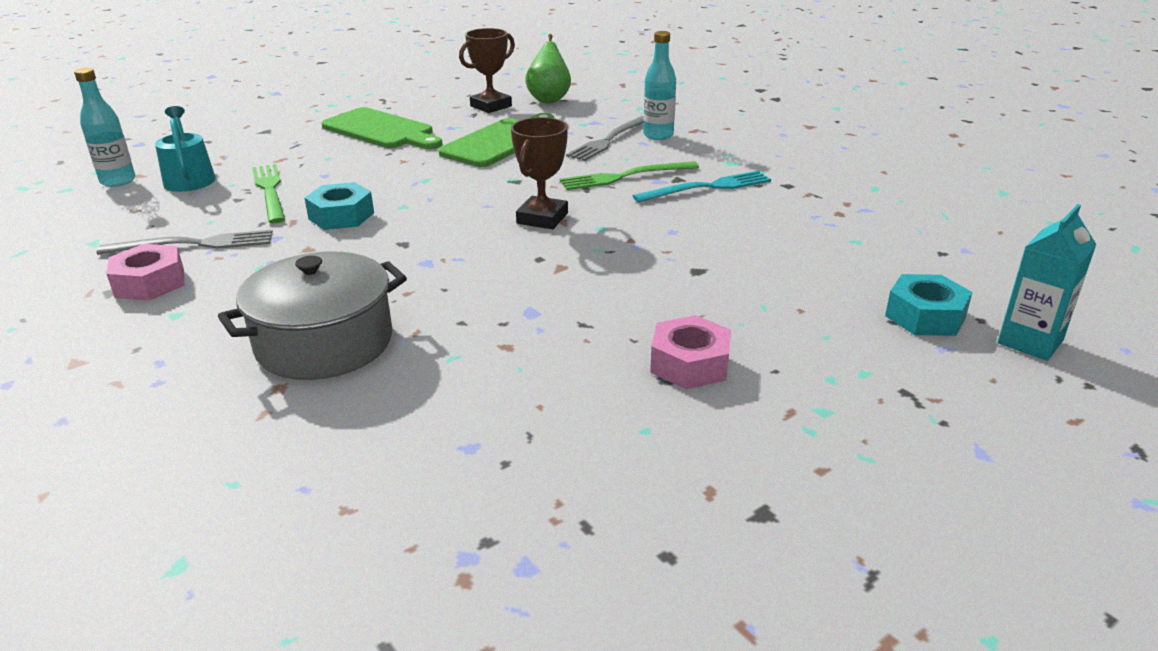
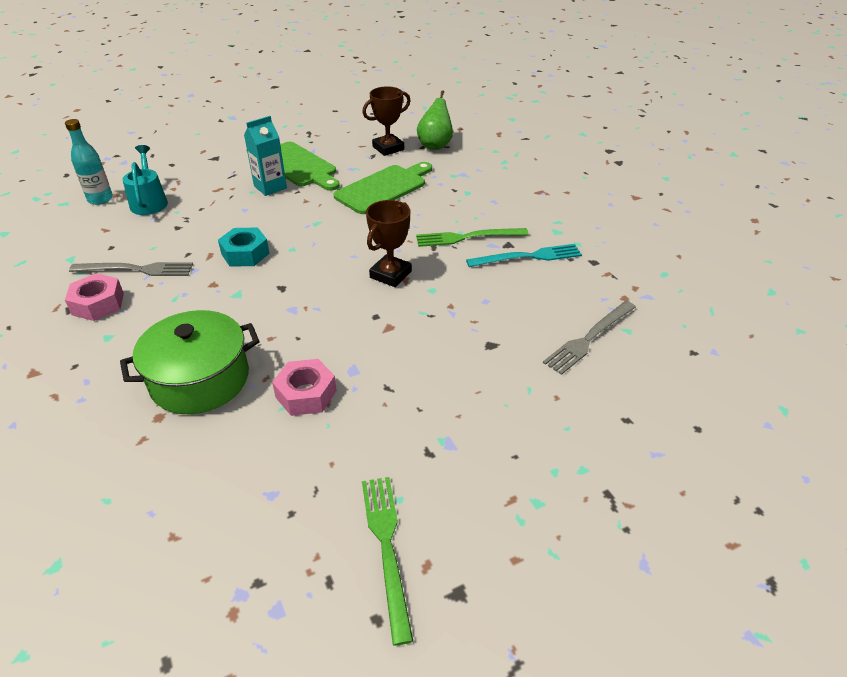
camera: 10 degrees right, 10 degrees up
(270, 191) = (202, 222): green fork -> green fork (387, 547)
(324, 343) = (200, 379): grey pot -> green pot
(609, 140) = (468, 195): grey fork -> grey fork (589, 338)
(658, 135) = (508, 194): turquoise bottle -> none
(689, 364) = (453, 440): pink nut -> pink nut (306, 394)
(925, 316) = (653, 418): turquoise nut -> none
(1030, 342) = (728, 458): turquoise carton -> turquoise carton (270, 187)

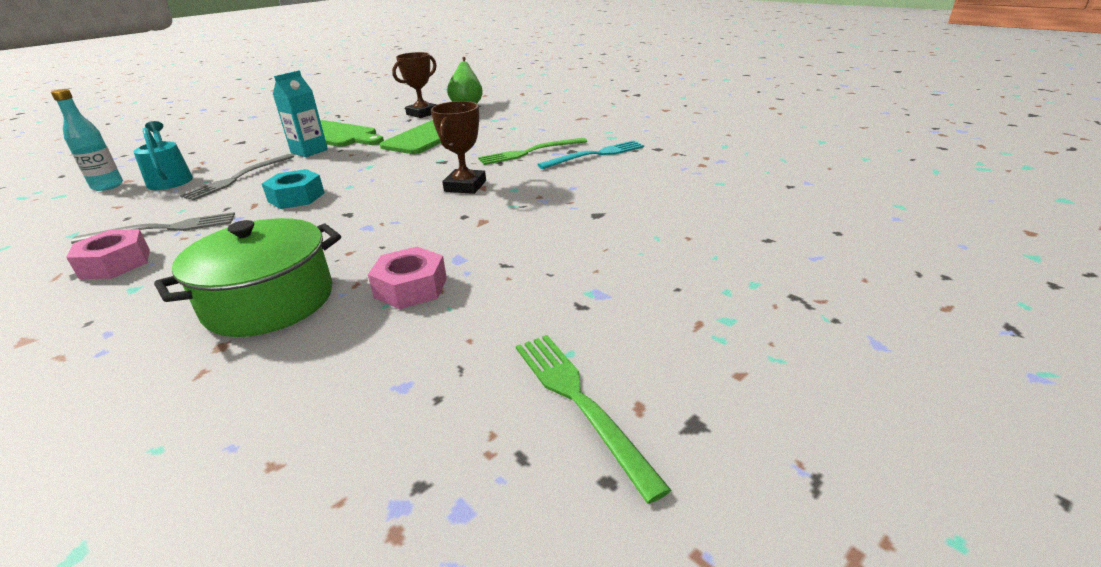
camera: 15 degrees left, 10 degrees down
(589, 338) = (689, 194): grey fork -> grey fork (238, 178)

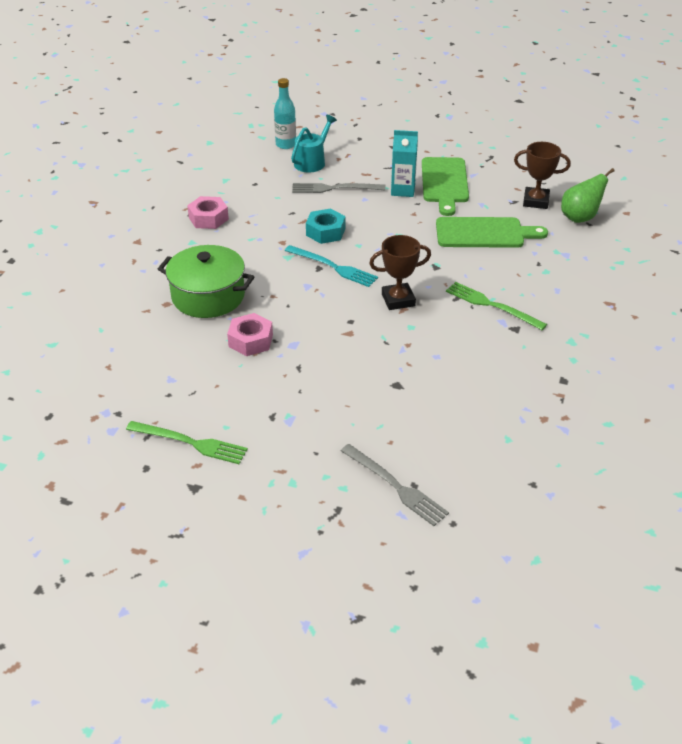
camera: 60 degrees right, 10 degrees up
(163, 229) = (252, 207): grey fork -> grey fork (395, 486)
(579, 401) = (190, 443): green fork -> green fork turned 75 degrees clockwise
(595, 155) = (516, 346): turquoise fork -> turquoise fork (333, 267)

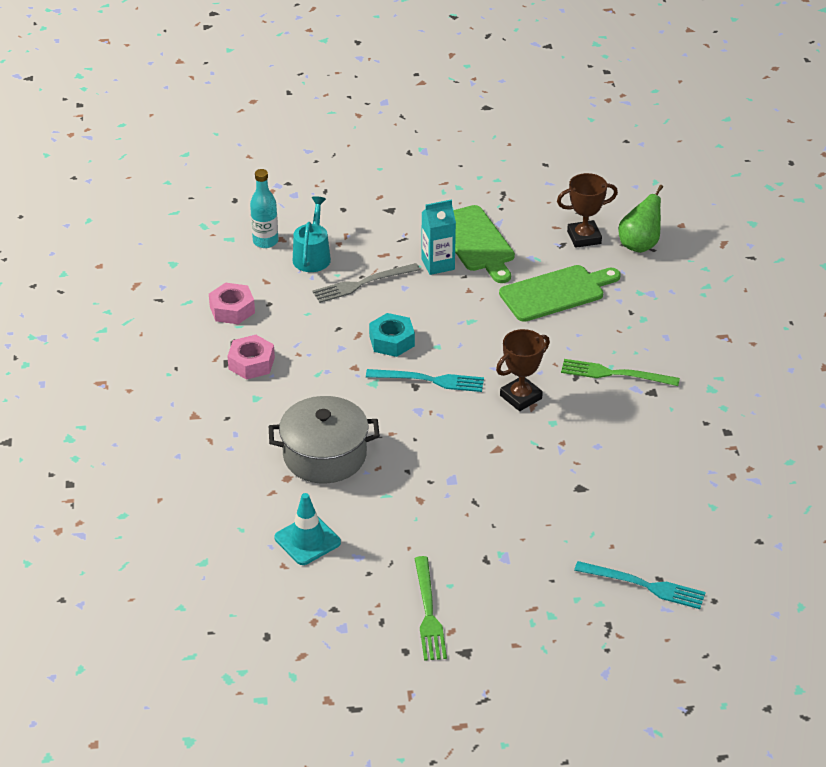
camera: 25 degrees left, 0 degrees up
(142, 353) = (307, 540): none -> turquoise traffic cone
(190, 443) = (428, 612): green fork -> green fork turned 90 degrees clockwise
(208, 296) = (324, 455): green pot -> grey pot
(250, 340) = (406, 489): pink nut -> pink nut (232, 309)
(395, 486) = (644, 585): grey fork -> turquoise fork

